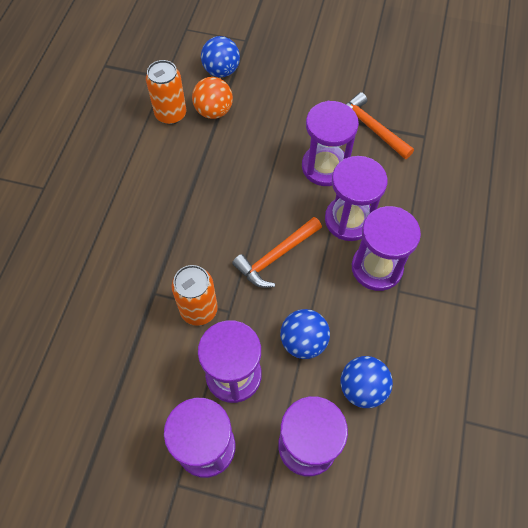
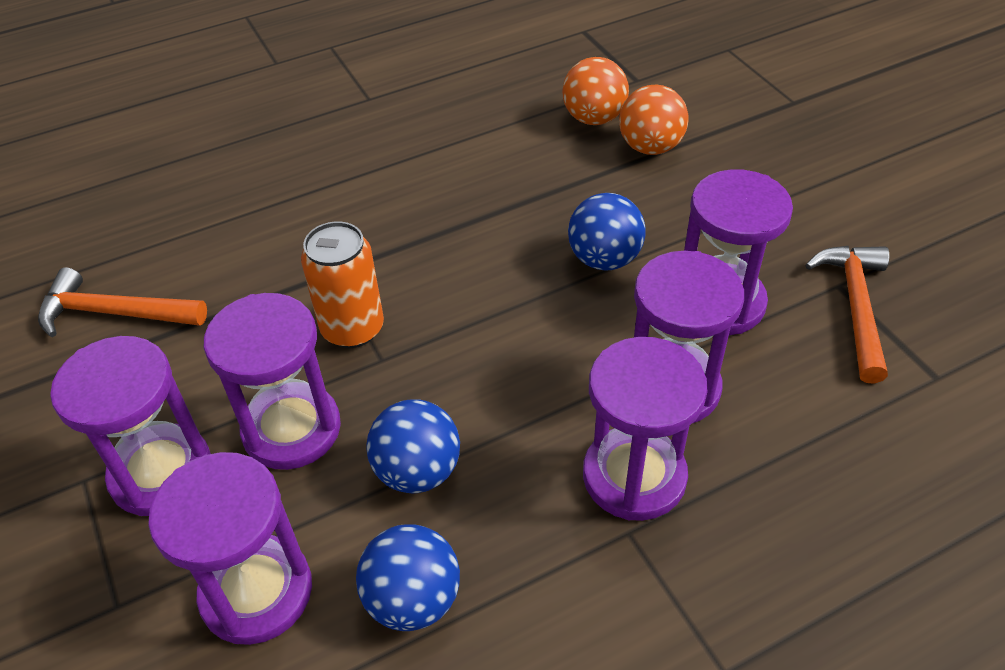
camera: 50 degrees right, 15 degrees down
(171, 114) = (594, 118): orange can -> orange ball
(221, 71) = (717, 114): blue ball -> blue ball (604, 259)
(276, 256) = (516, 350): orange hammer -> orange hammer (115, 313)

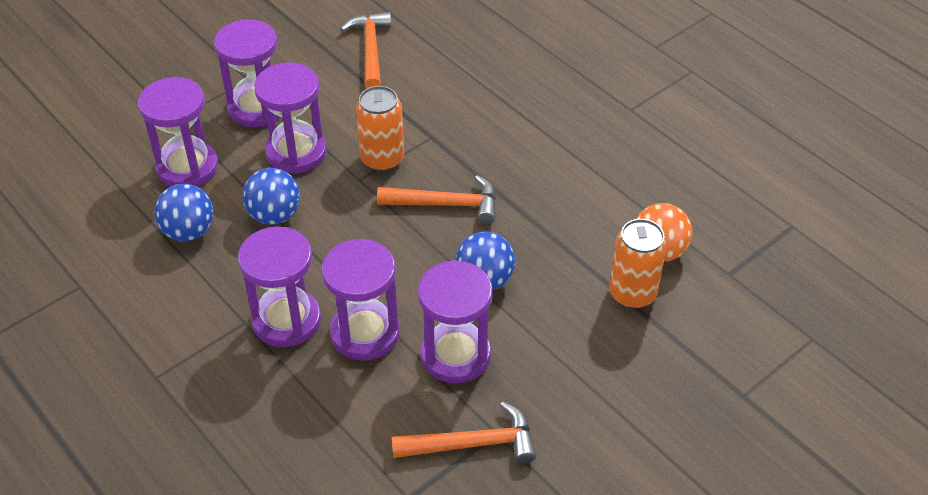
camera: 75 degrees right, 0 degrees up
(464, 276) = (445, 204): none -> orange hammer
(650, 147) = (632, 293): orange ball -> orange can

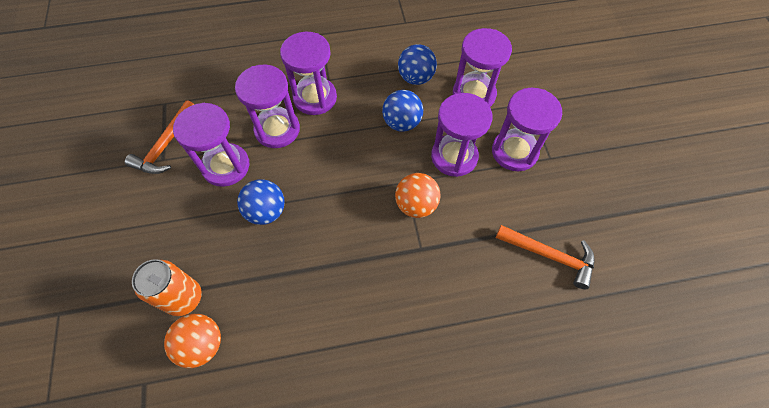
camera: 120 degrees right, 15 degrees up
(382, 159) = (416, 205): orange can -> orange ball
(445, 204) = (347, 223): orange hammer -> none

